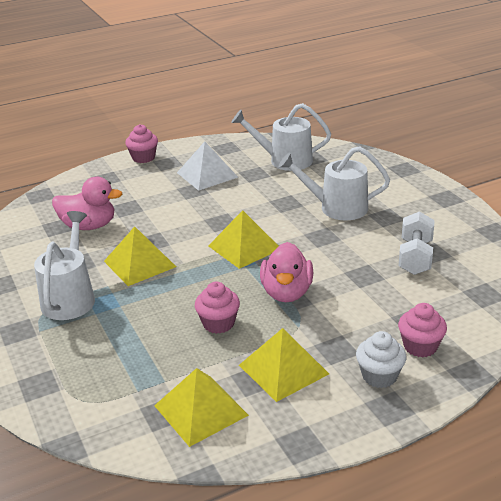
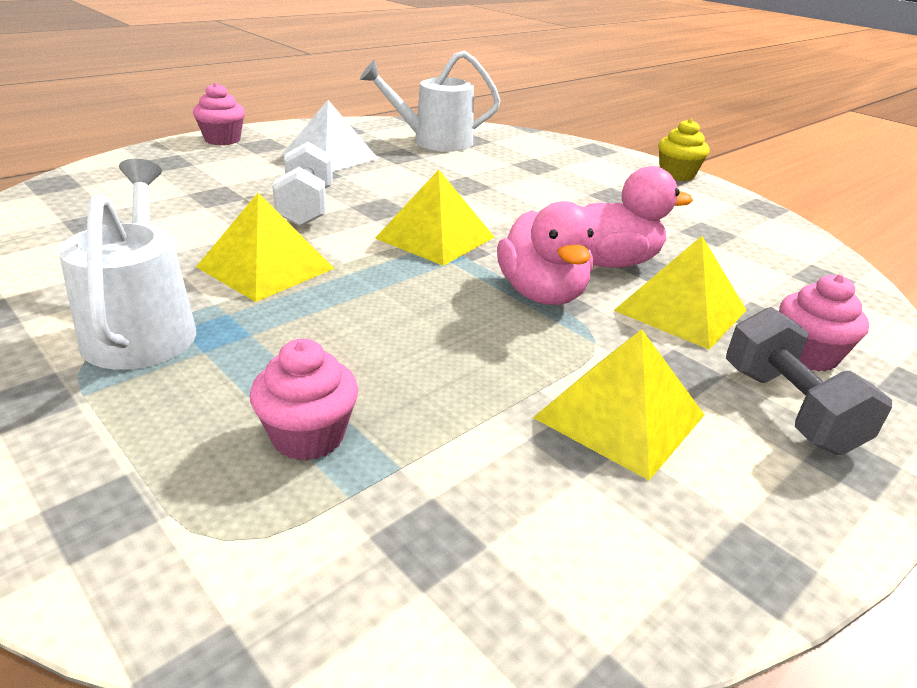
camera: 20 degrees left, 0 degrees up
(89, 226) = (154, 220): pink duck -> pink duck (610, 262)
(201, 410) = (509, 520): yellow pyramid -> yellow pyramid (680, 310)
(218, 323) = (454, 349): pink cupcake -> pink cupcake (308, 436)
(336, 208) = (540, 188): white watering can -> none
(379, 376) = (788, 409): white cupcake -> grey dumbbell
(415, 257) = (692, 239): white dumbbell -> white dumbbell (306, 208)
(450, 197) = (677, 175): none -> yellow cupcake

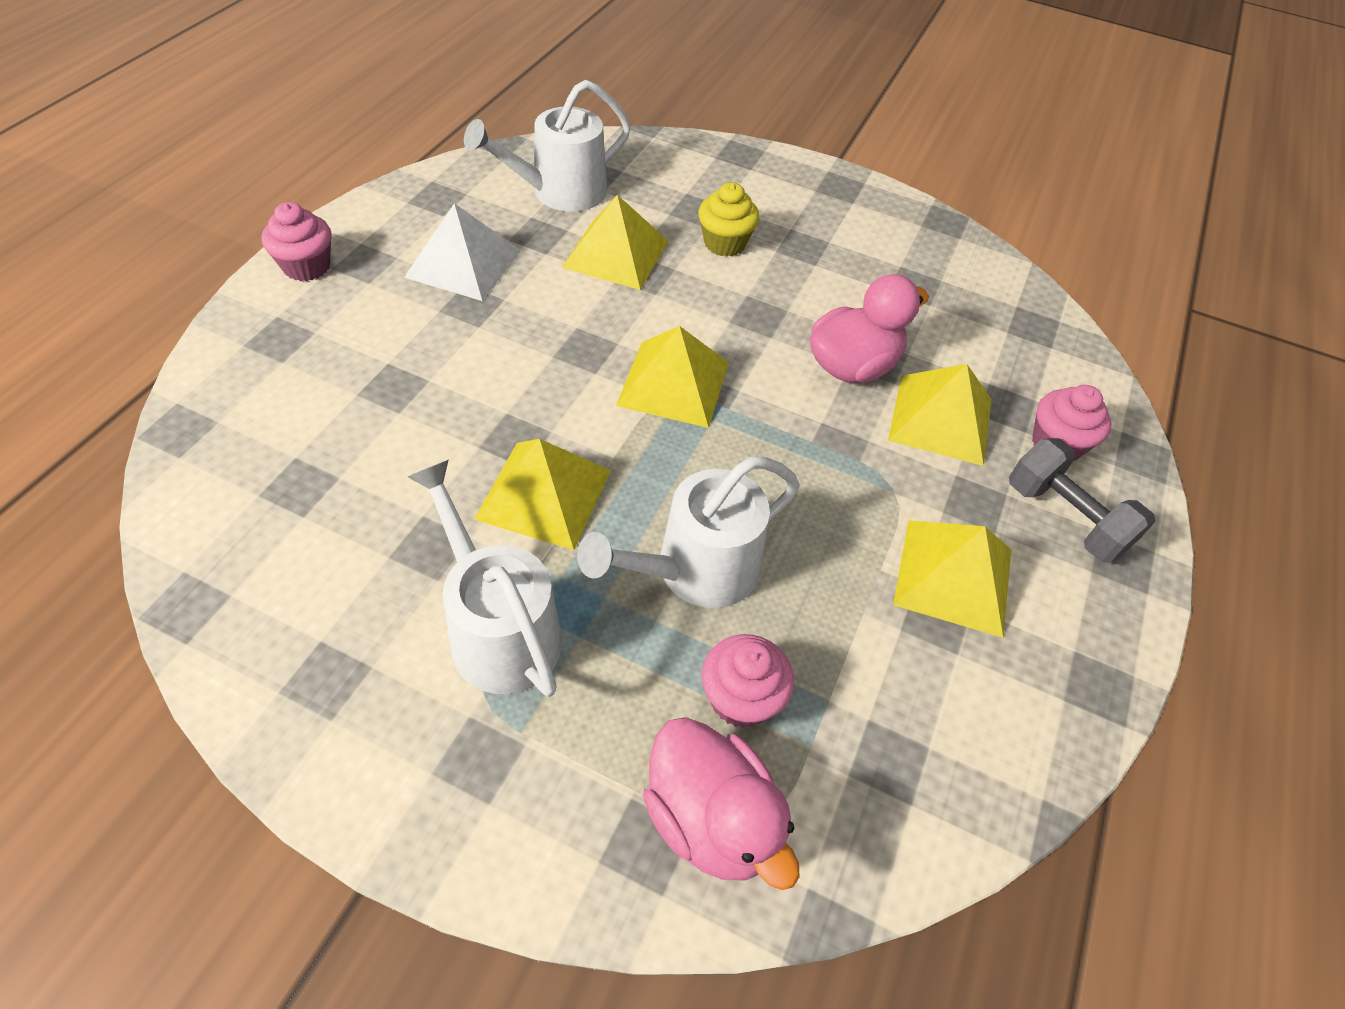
camera: 25 degrees left, 20 degrees up
(306, 208) = (509, 376): white dumbbell -> none
(349, 341) = (695, 571): none -> white watering can
(450, 172) = (616, 253): none -> yellow pyramid
(542, 294) = (818, 439): pink duck -> pink duck (711, 819)
(677, 175) = (844, 183): yellow cupcake -> yellow cupcake (724, 243)

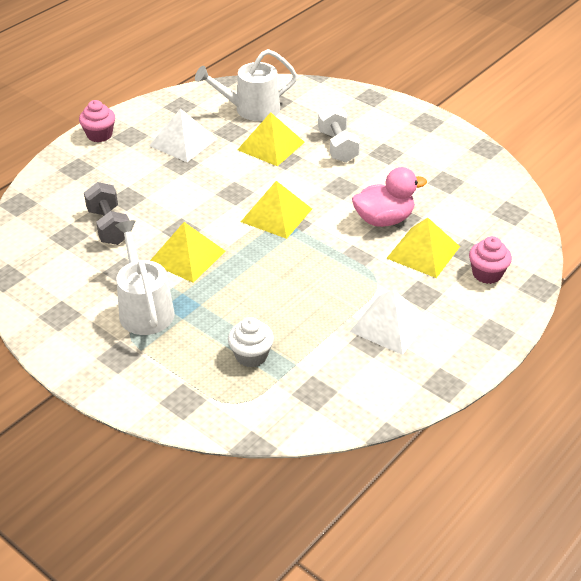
camera: 20 degrees right, 10 degrees down
(695, 571) = (251, 301): white watering can -> none
(711, 819) = (216, 397): pink duck -> none
(724, 243) = (338, 147): yellow cupcake -> white dumbbell
(741, 698) = (251, 355): pink cupcake -> white cupcake
(954, 576) = (390, 324): yellow pyramid -> white pyramid
(1065, 518) = (470, 309): grey dumbbell -> grey dumbbell (109, 226)

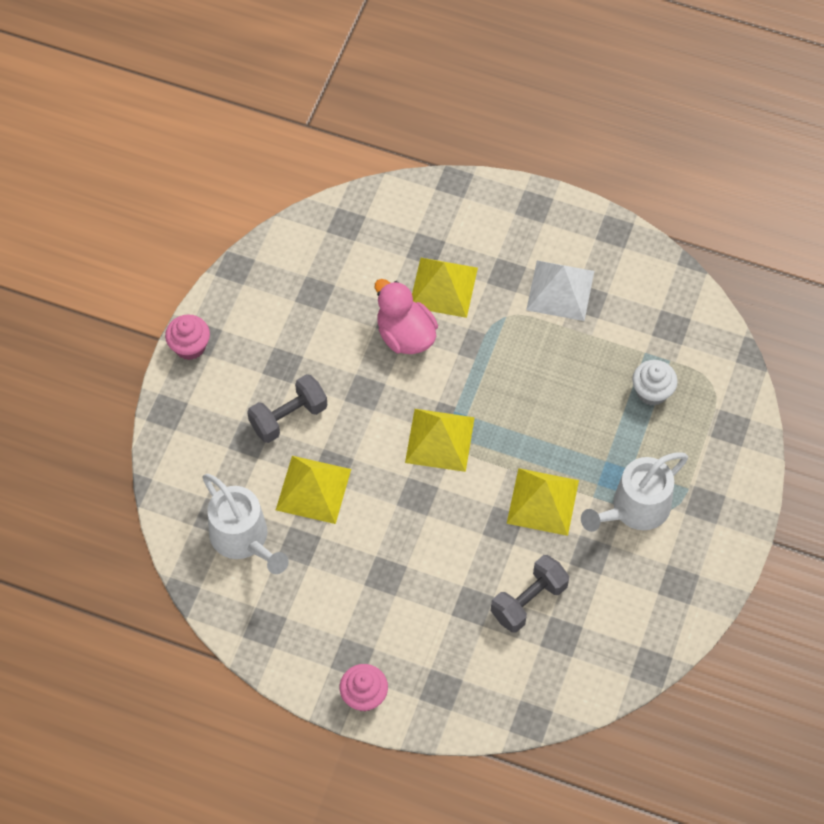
camera: 110 degrees left, 20 degrees up
(183, 142) = (342, 590): white pyramid -> none
(338, 147) = (288, 417): white dumbbell -> grey dumbbell
(487, 274) = (453, 226): pink cupcake -> pink cupcake (190, 346)

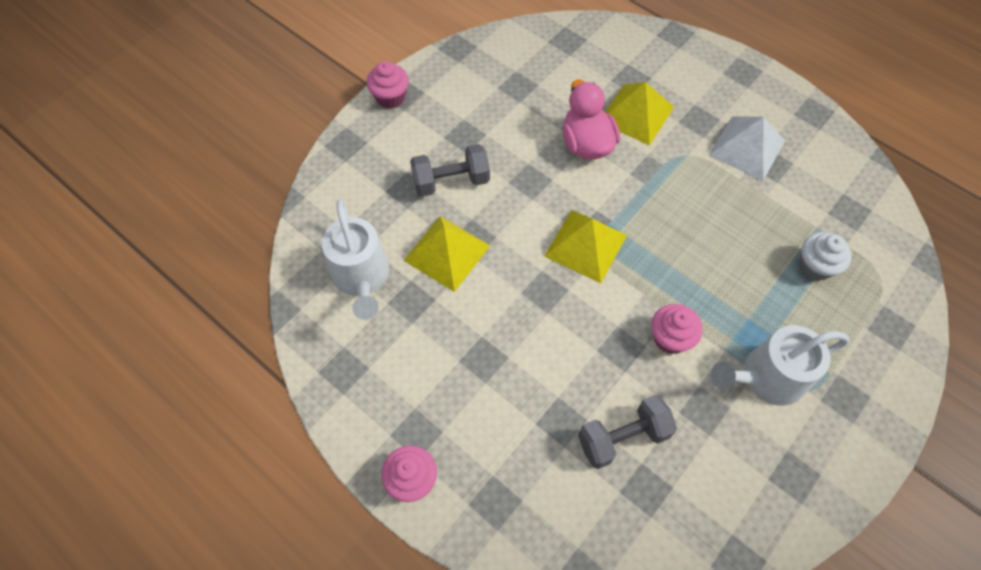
camera: 20 degrees right, 0 degrees up
(543, 501) = (670, 338): yellow pyramid -> pink cupcake

